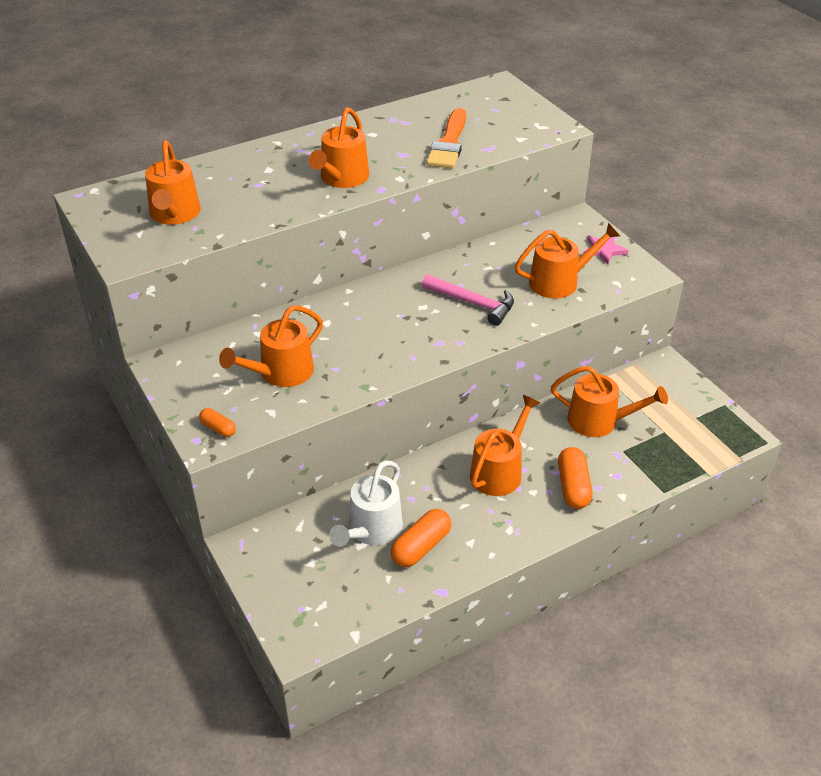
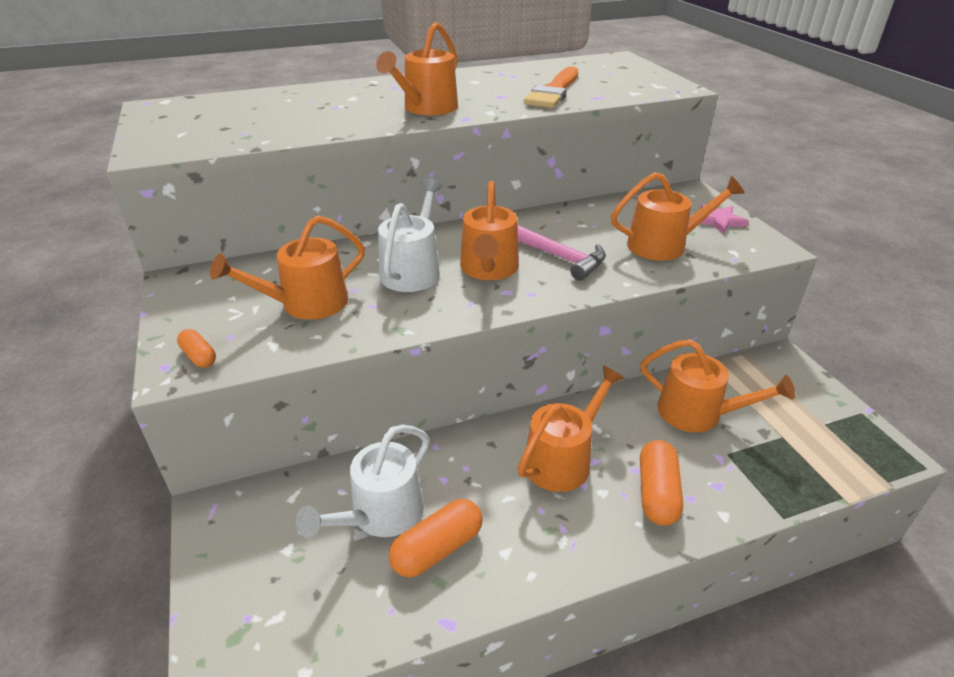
camera: 10 degrees right, 5 degrees down
(174, 214) = (230, 122): orange watering can -> orange watering can (489, 269)
(356, 331) = (412, 270): none -> white watering can

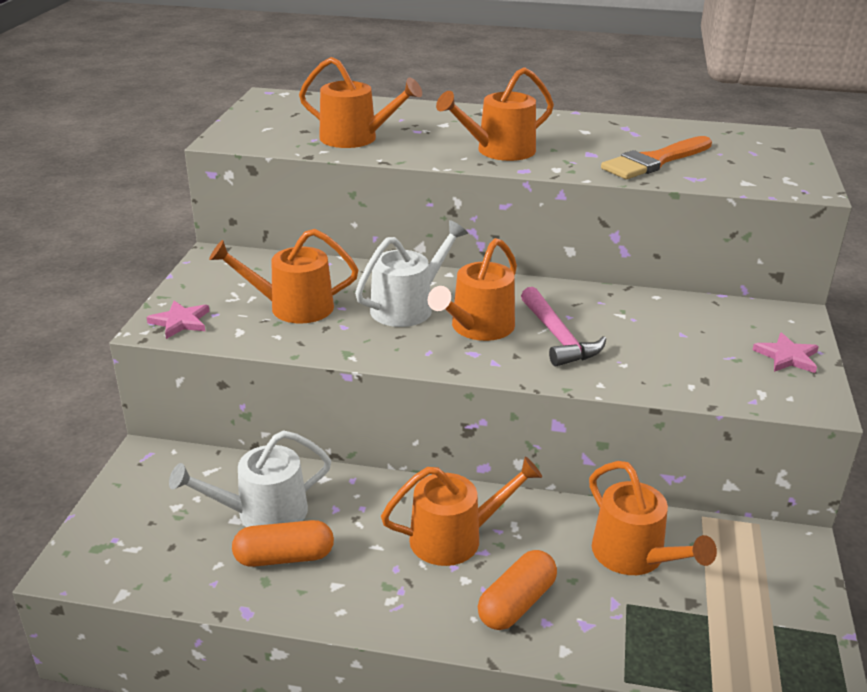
camera: 30 degrees right, 5 degrees down
(199, 356) = (180, 322): orange capsule -> pink star
(663, 245) = (687, 361): orange watering can -> orange watering can (355, 138)

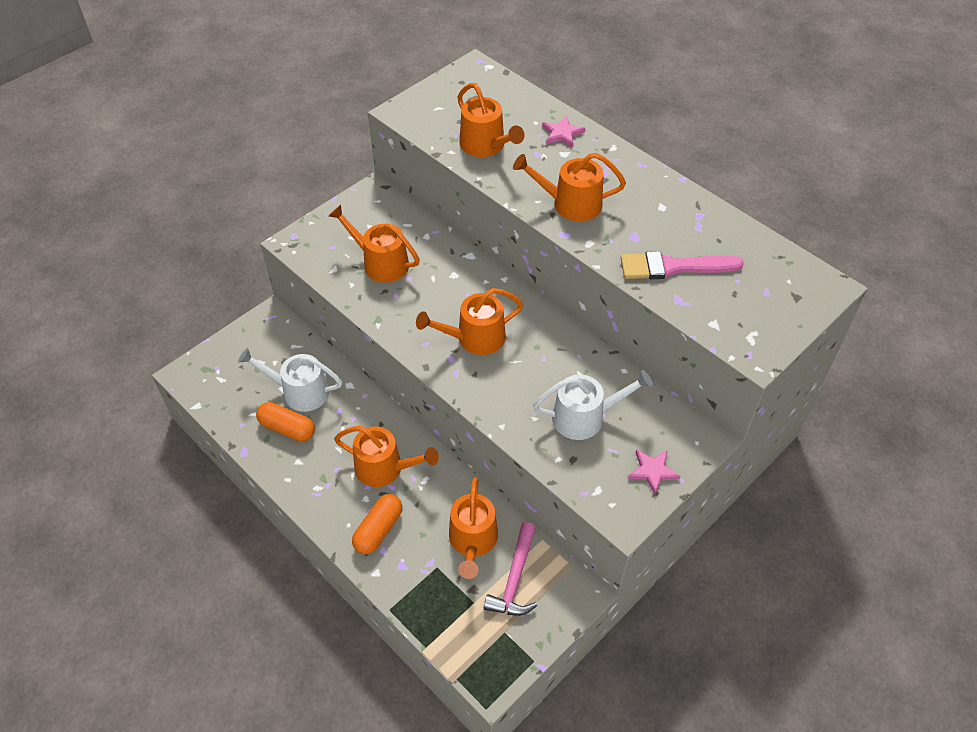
camera: 35 degrees right, 20 degrees up
(180, 322) = (308, 244): pink star -> pink star (562, 134)
(407, 307) = (449, 297): white watering can -> white watering can (584, 417)
(517, 603) = (378, 530): orange capsule -> orange capsule turned 45 degrees counterclockwise
(558, 337) = (517, 373): pink hammer -> pink hammer (515, 579)
(655, 161) = (673, 267): orange brush -> pink brush

